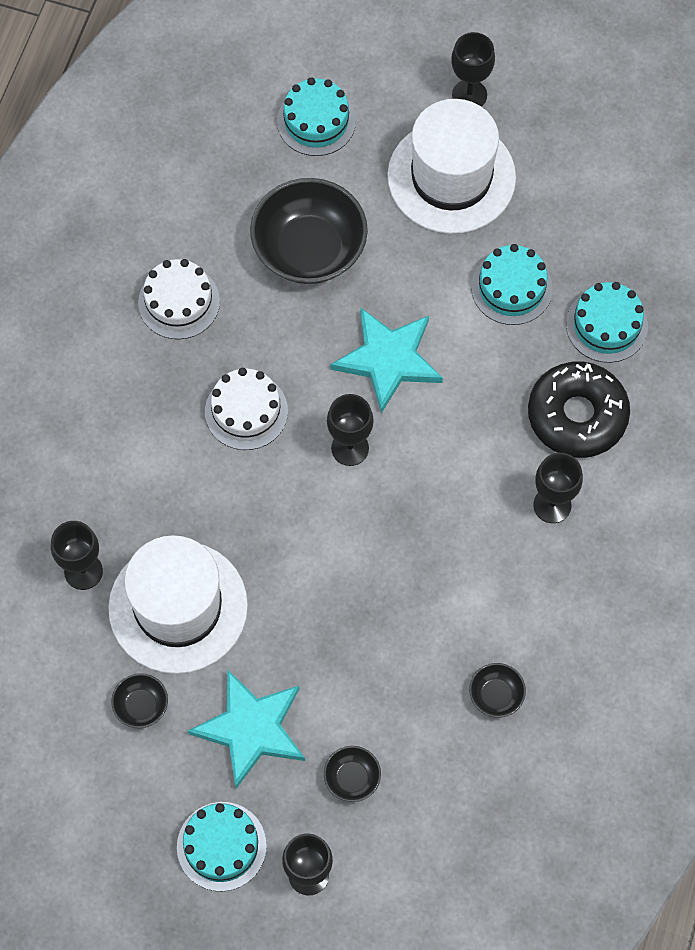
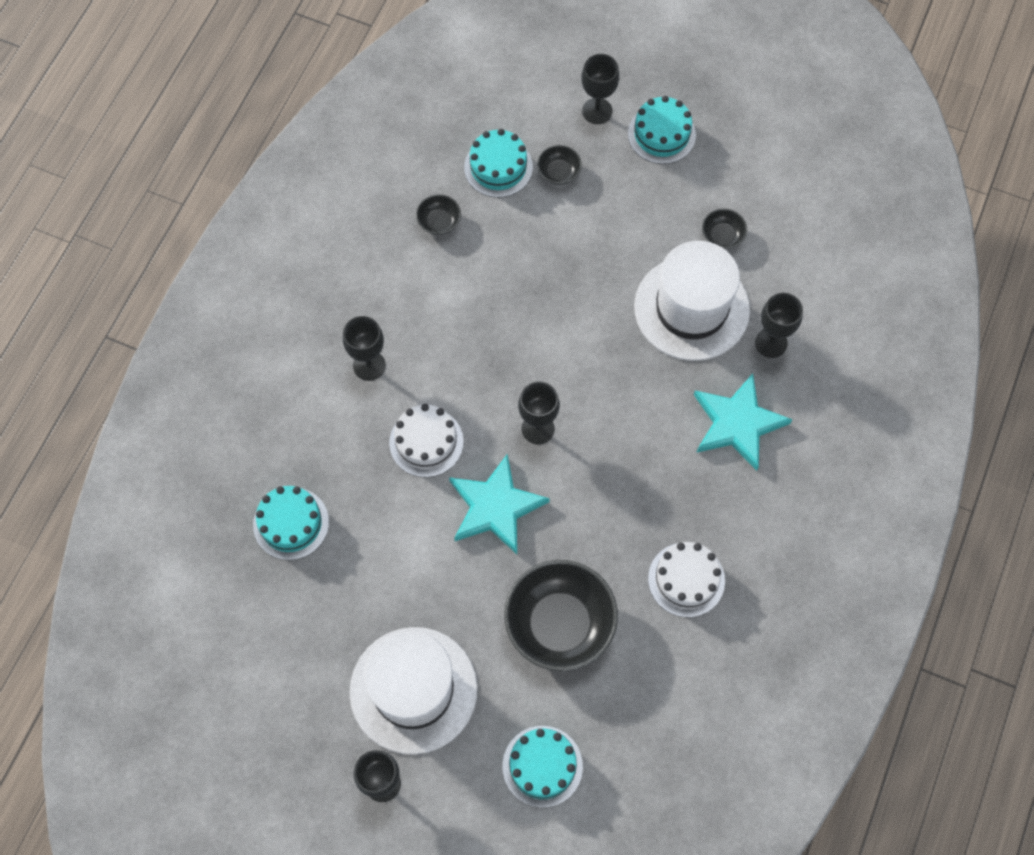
camera: 175 degrees left, 0 degrees up
(246, 411) = (627, 469): white cake -> white cake (426, 442)
(251, 729) = (635, 212): turquoise star -> turquoise star (737, 423)
(511, 288) = (372, 567): turquoise cake -> turquoise cake (498, 167)
(577, 415) = (333, 441): black donut -> none

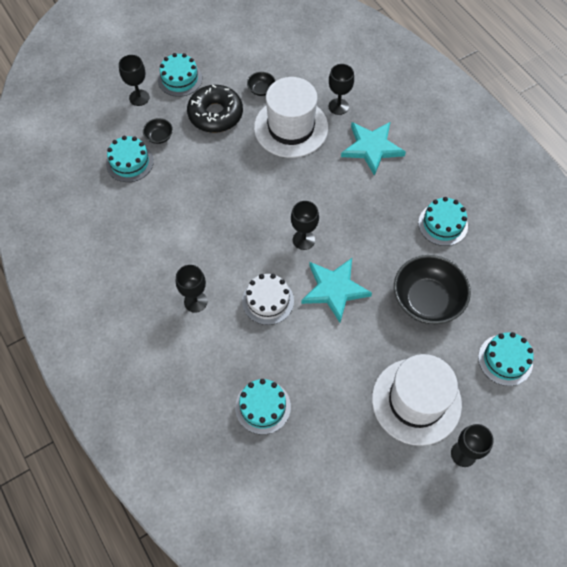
camera: 55 degrees left, 5 degrees down
(439, 222) = (136, 211): black bowl -> none
(641, 210) = (215, 114): none -> black donut
(686, 579) = (443, 224): white cake -> turquoise cake

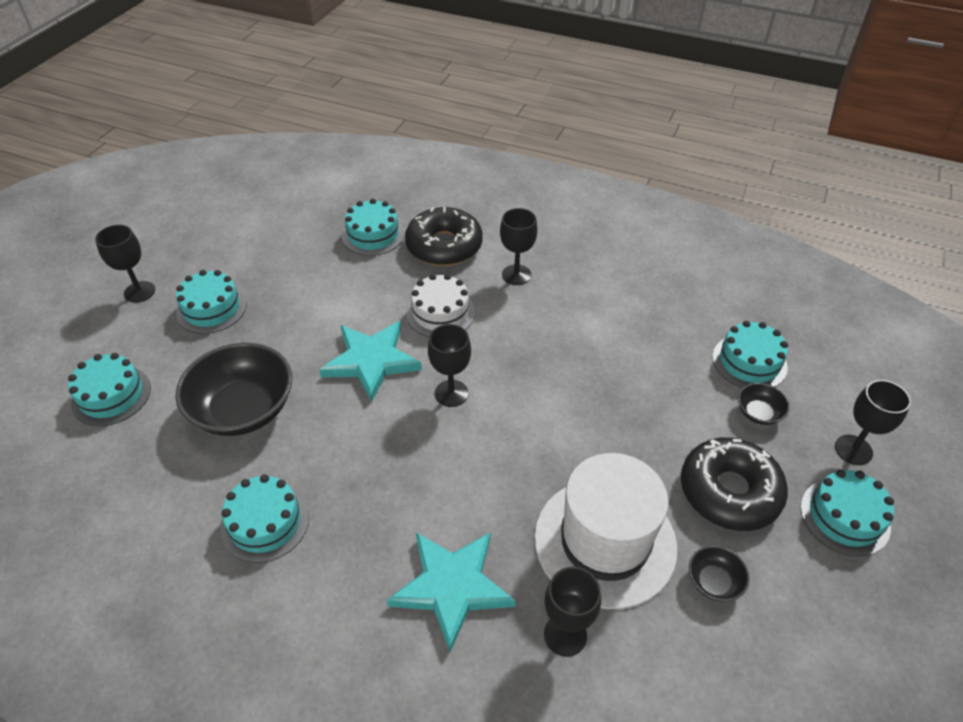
camera: 145 degrees right, 15 degrees down
(221, 360) = (444, 246): none -> black donut
(416, 401) = (211, 308): white hat -> turquoise cake

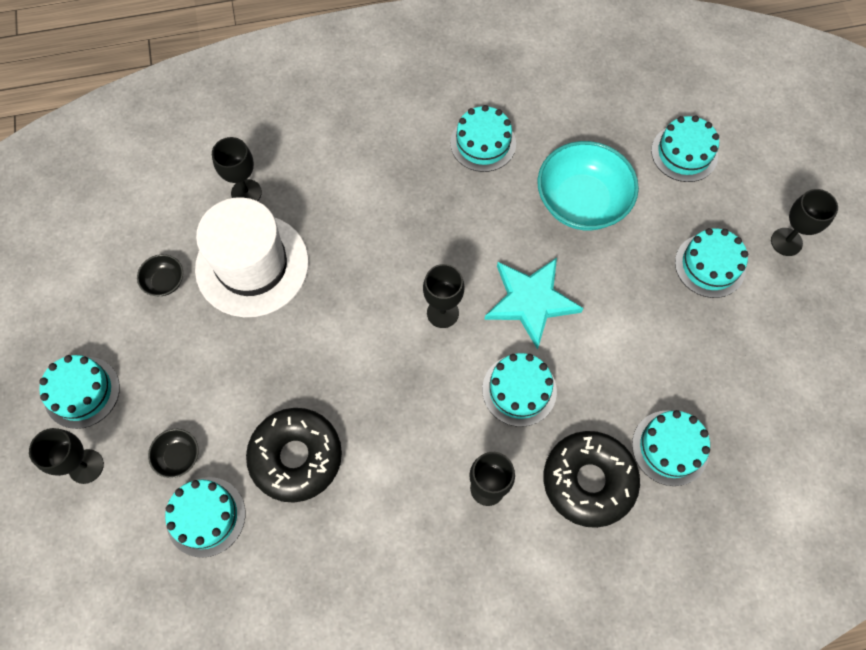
camera: 145 degrees right, 20 degrees up
(244, 409) = (581, 202): black bowl -> turquoise bowl
(440, 313) = (519, 390): white cake -> turquoise cake
(452, 587) = (334, 178): turquoise star -> none
(729, 491) = (178, 360): black donut -> black donut (296, 457)

